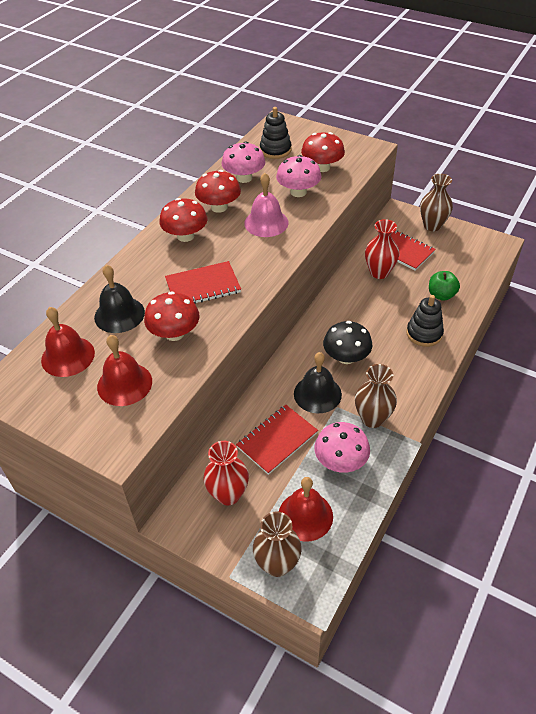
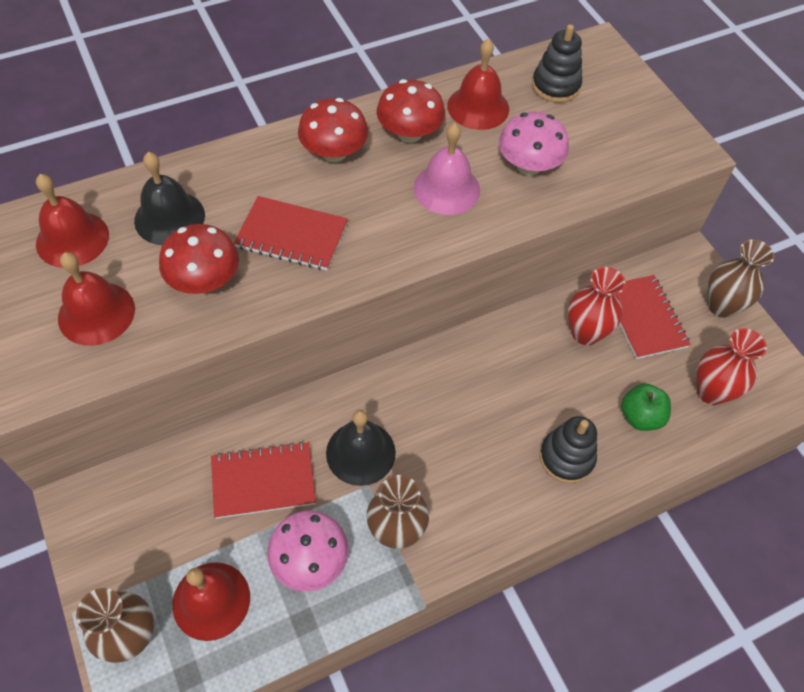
camera: 30 degrees right, 10 degrees up
(228, 494) = (155, 512): red vase -> red vase (711, 391)
(244, 178) = (478, 107): pink mushroom -> red bell
(322, 167) = (594, 145): red mushroom -> none
(346, 357) = (438, 426): black mushroom -> none

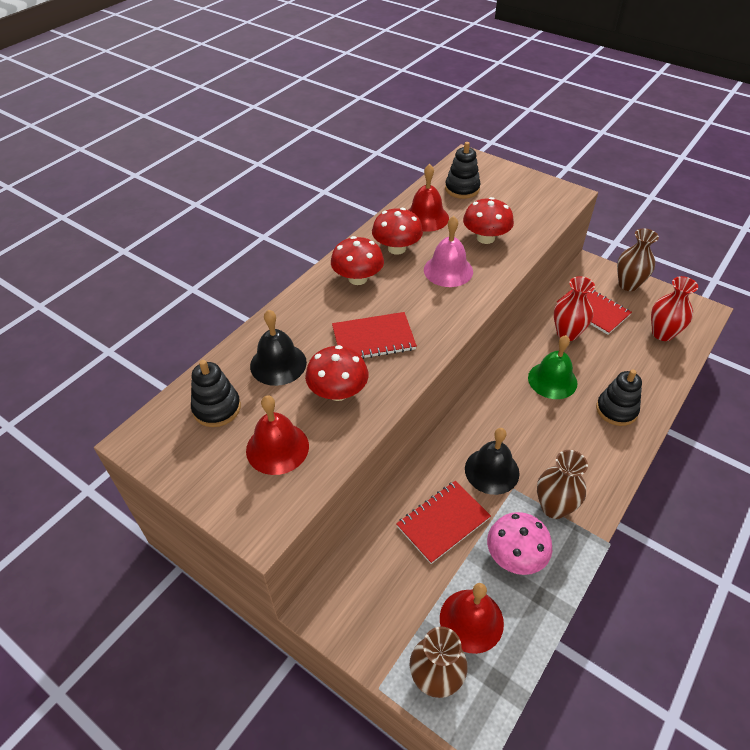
camera: 25 degrees left, 10 degrees down
(72, 239) = (217, 408): red bell -> black stacking toy
(518, 382) = (552, 380): none -> green bell
(528, 166) = (485, 238): pink mushroom -> red mushroom
(640, 416) = (637, 366): green apple -> none

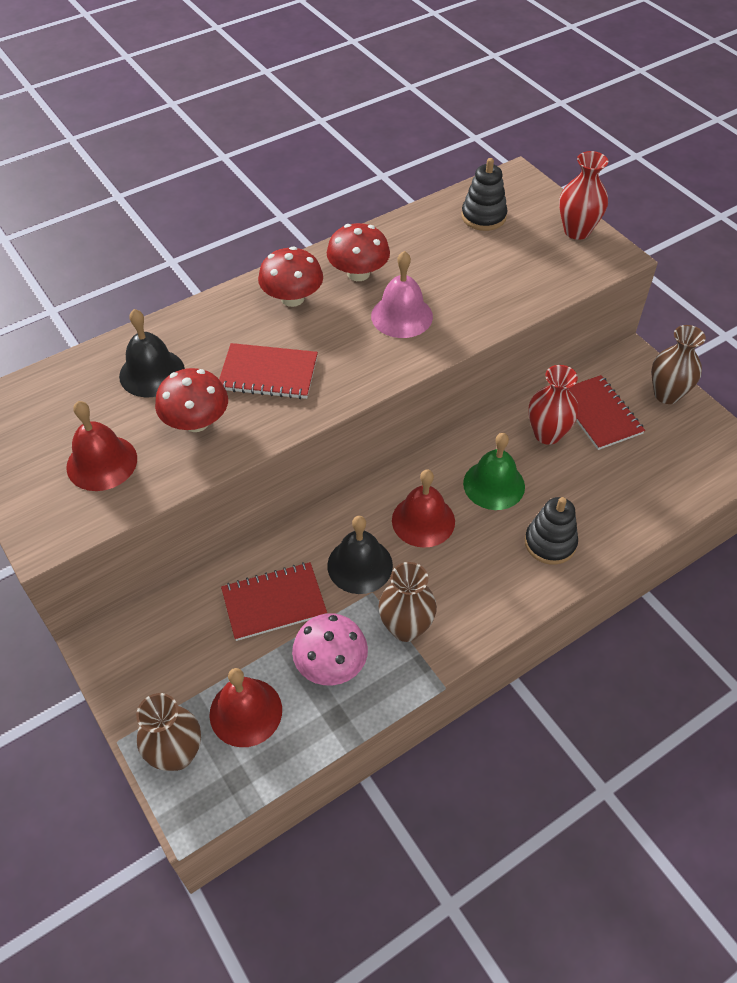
camera: 20 degrees right, 5 degrees up
(217, 408) = (65, 403): black stacking toy -> none
(426, 217) = (416, 243): red bell -> red bell (423, 520)
(485, 238) = (472, 287): red mushroom -> none
(662, 333) = (670, 468): red vase -> red vase (577, 231)

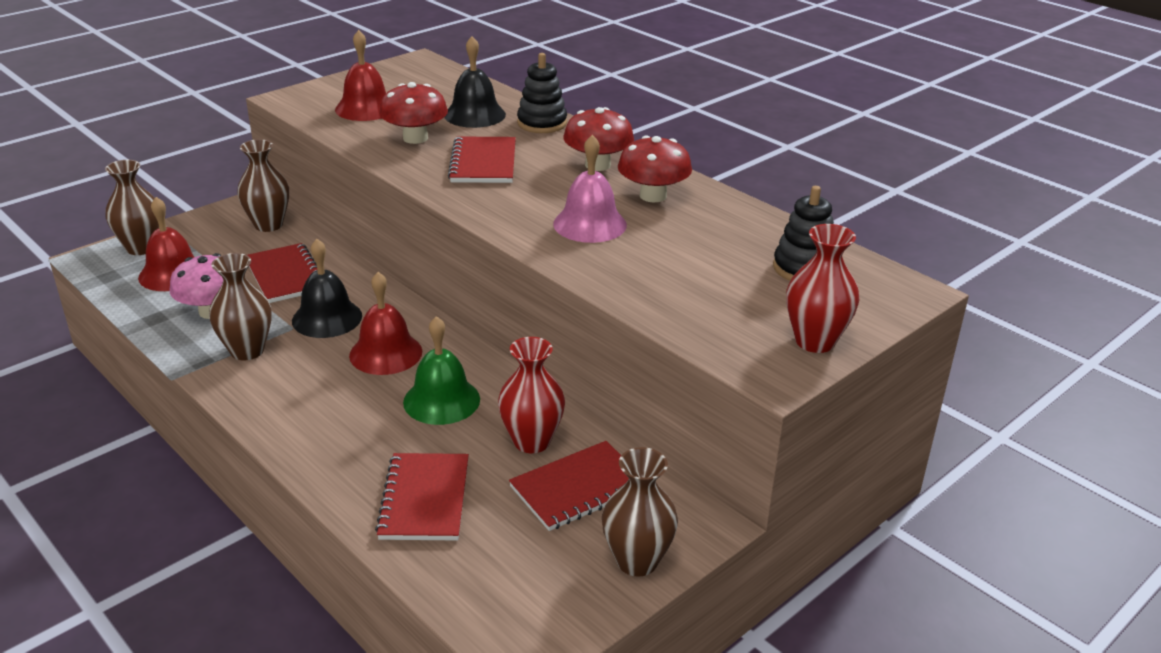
camera: 80 degrees right, 20 degrees down
(158, 625) = (268, 225): none -> brown vase
(550, 543) = (353, 446): black stacking toy -> black stacking toy (542, 123)
(611, 499) = (424, 499): none -> red notebook

